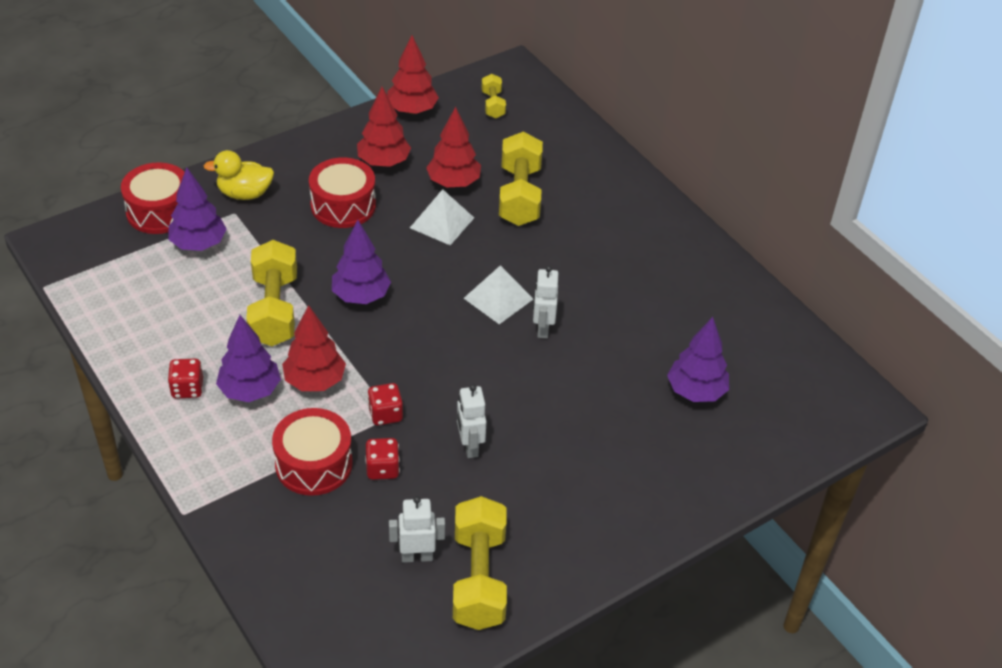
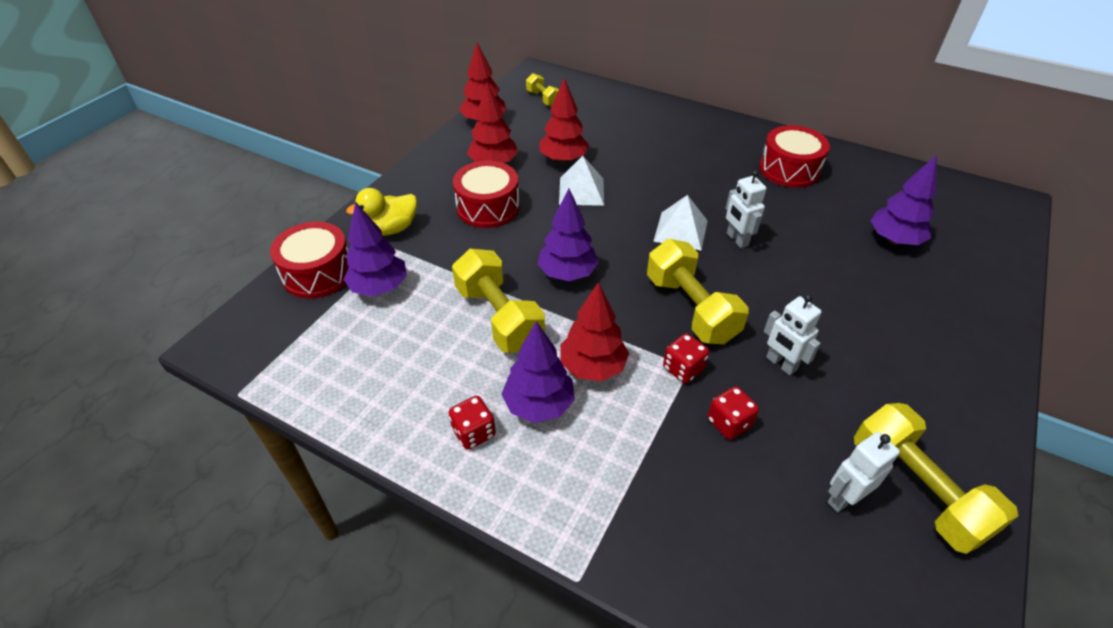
camera: 25 degrees left, 0 degrees up
(314, 464) = (663, 451): red drum -> red drum (789, 169)
(519, 195) = (622, 151): yellow dumbbell -> yellow dumbbell (691, 308)

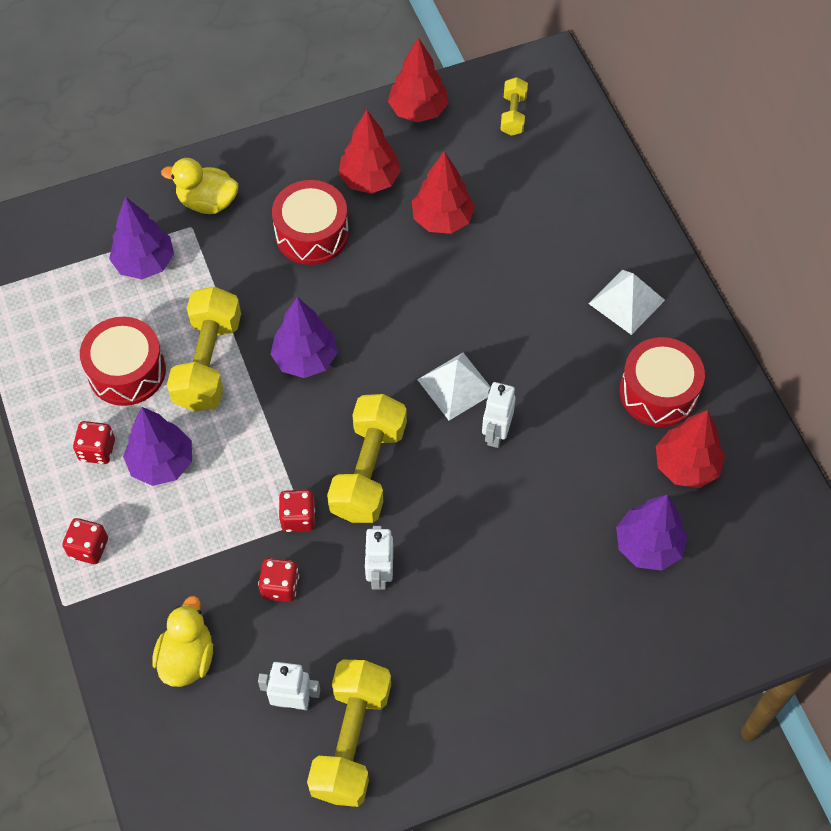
camera: 40 degrees right, 15 degrees up
(318, 273) = (111, 213): red drum -> red drum (127, 371)
(548, 513) = (89, 548): none -> red dice
(581, 191) = (416, 273): white pyramid -> white pyramid (626, 301)
(592, 367) = (232, 462): red tree -> red tree (686, 466)
(729, 534) = (187, 658): none -> yellow duck

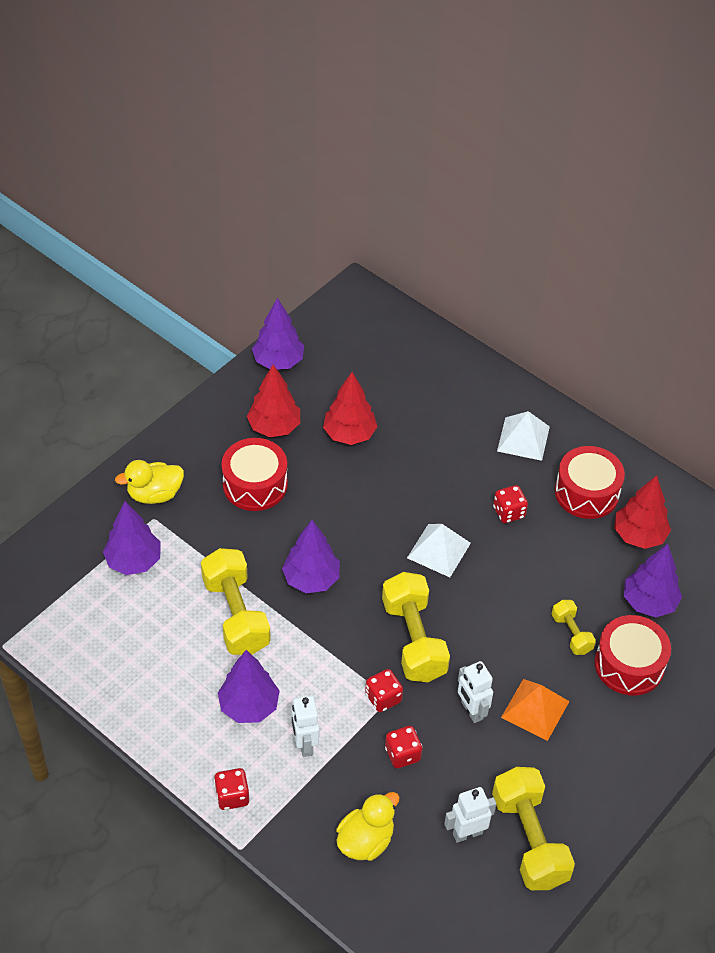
camera: 30 degrees left, 10 degrees down
(97, 450) = (189, 719): red dice -> red dice (509, 512)
(127, 371) = (174, 649): red drum -> red drum (629, 665)
(187, 658) = (365, 840): yellow duck -> yellow duck turned 60 degrees clockwise
(418, 110) = (278, 361): red tree -> purple tree
(447, 605) = (535, 709): none -> orange pyramid
(496, 433) = (490, 571): white robot -> white robot (304, 744)
(513, 114) = (353, 337): yellow dumbbell -> yellow dumbbell (571, 634)

